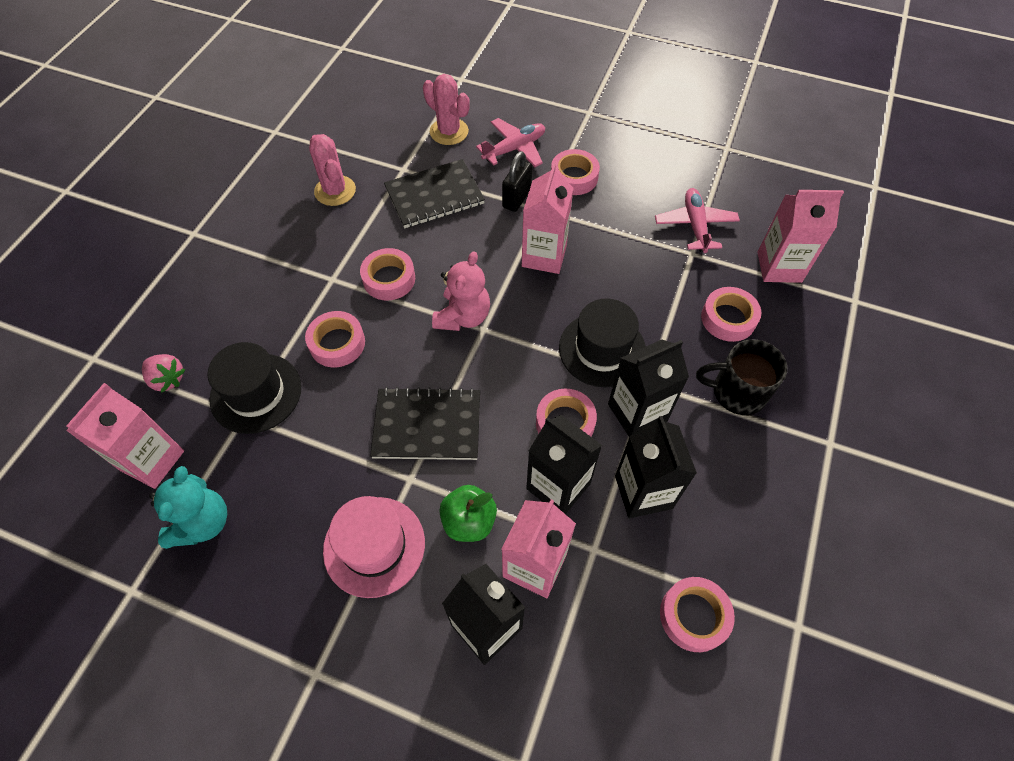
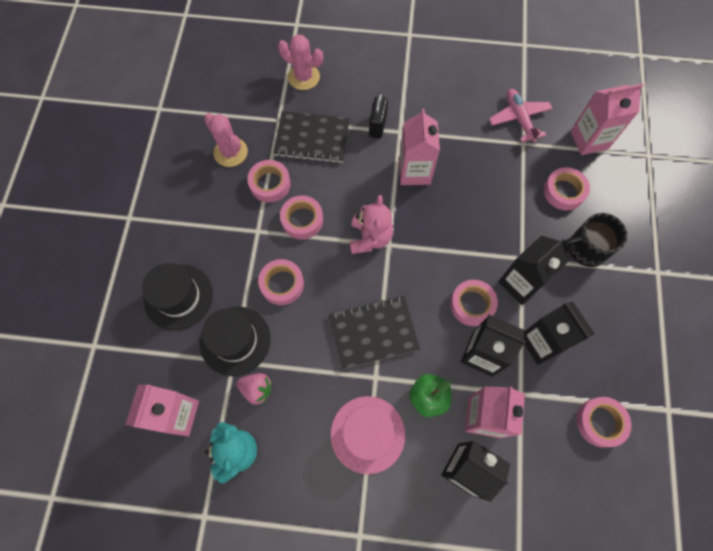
camera: 15 degrees left, 10 degrees up
(168, 379) = (161, 347): pink strawberry -> pink strawberry (257, 389)
(434, 195) = (312, 138): black notebook -> black notebook turned 45 degrees clockwise
(514, 149) = (361, 81): pink plane -> none
(574, 177) = (416, 97): pink tape -> pink tape (270, 184)
(602, 349) = (481, 239): black hat -> black hat (178, 297)

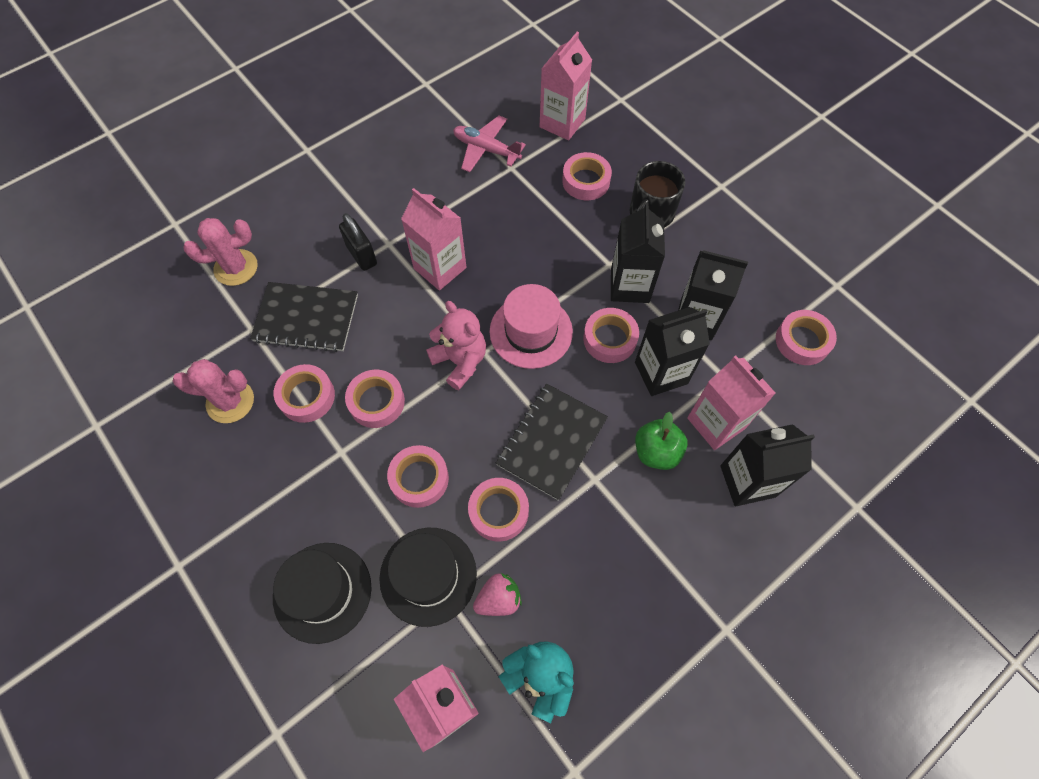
camera: 45 degrees left, 5 degrees down
(304, 343) = (498, 511): none -> pink tape
(312, 138) = (306, 318): black notebook -> black notebook turned 45 degrees clockwise
(367, 434) = (640, 535): pink hat -> pink hat (531, 331)

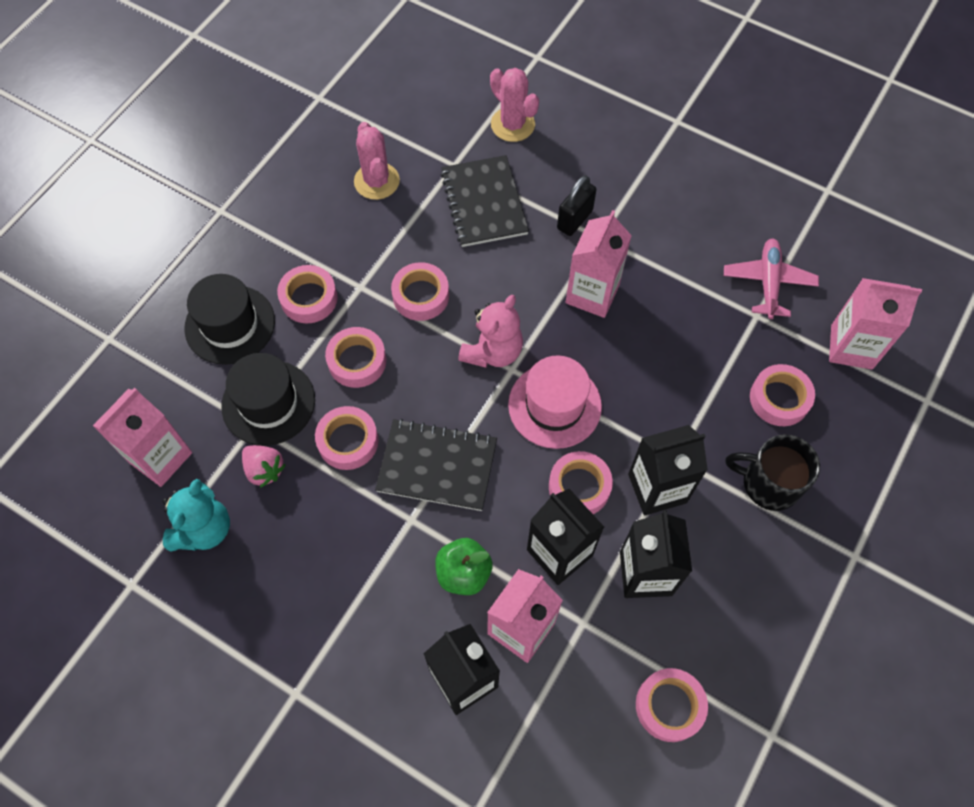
camera: 70 degrees right, 0 degrees up
(307, 396) = (404, 237): pink tape -> pink tape (309, 298)

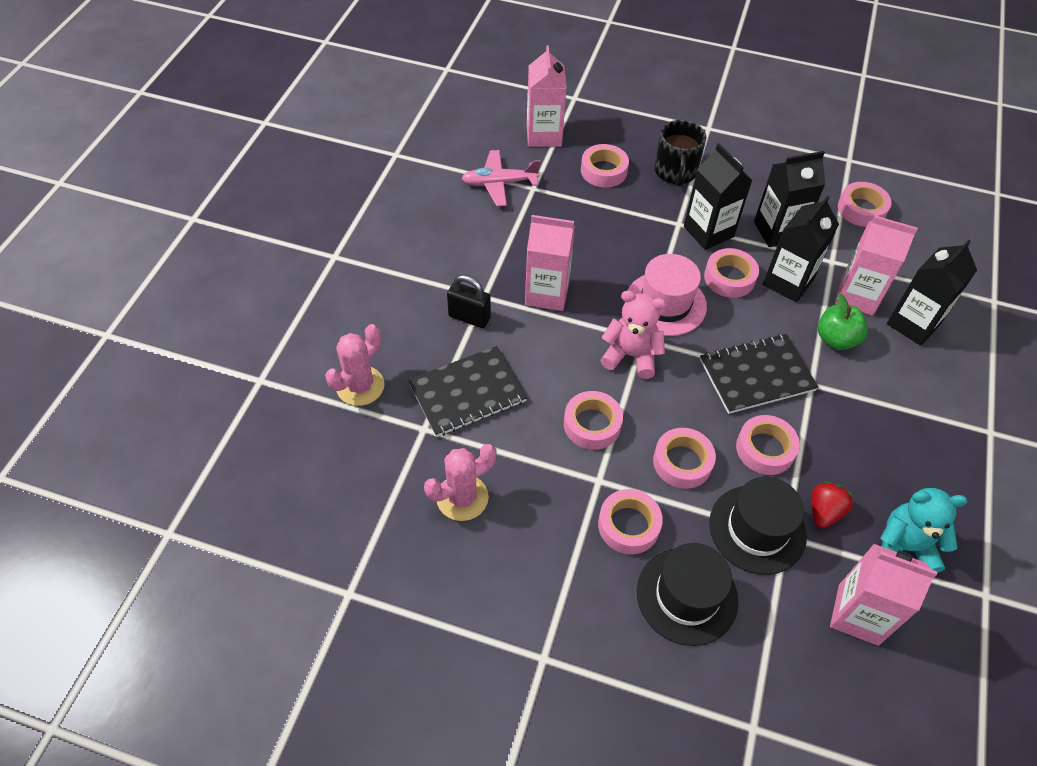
camera: 105 degrees left, 10 degrees down
(264, 470) = (824, 512): pink strawberry -> red strawberry
(437, 466) = (756, 375): black notebook -> black notebook turned 75 degrees clockwise

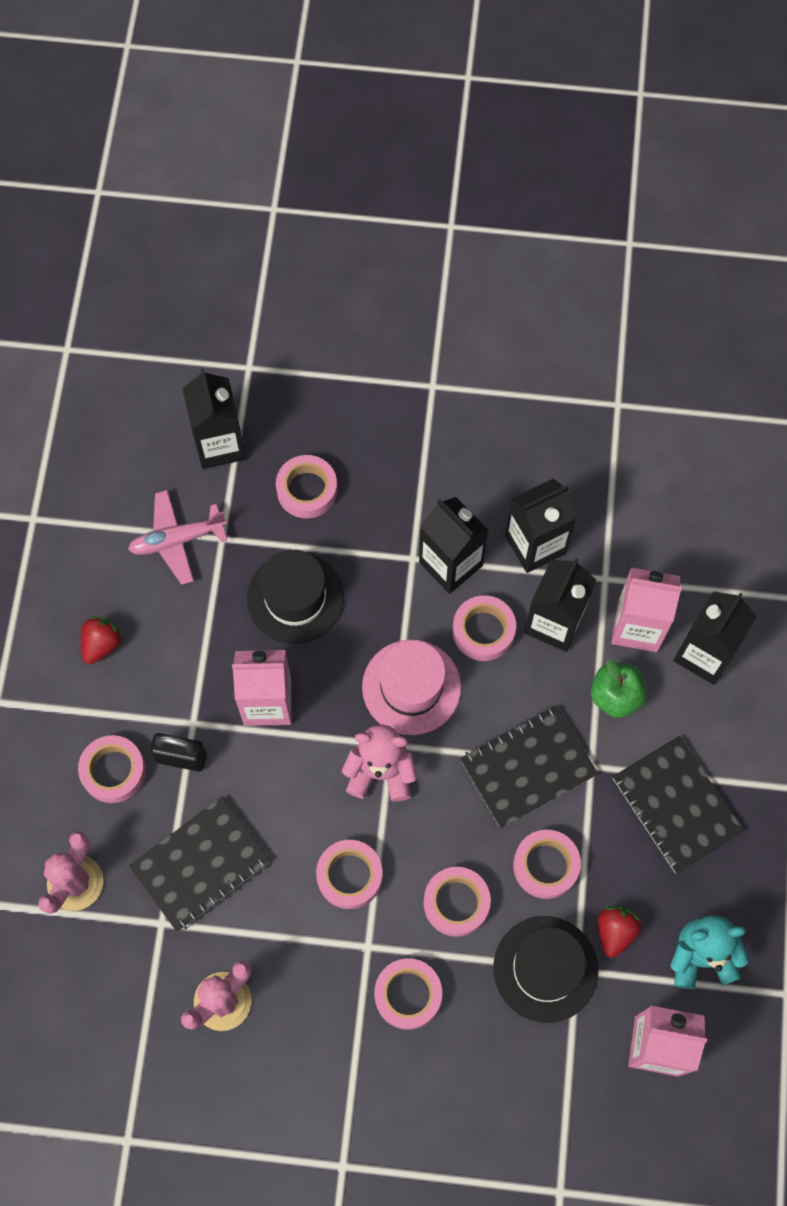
camera: 10 degrees left, 15 degrees up
(426, 235) = (102, 644): none -> red strawberry
(544, 135) = (220, 444): pink carton -> black carton
(675, 172) = (398, 473): black mug -> none
(687, 596) = (479, 1064): black hat -> black hat (295, 598)
(861, 209) = (637, 486): pink tape -> pink tape (113, 771)
(885, 425) = (676, 805): none -> black notebook

